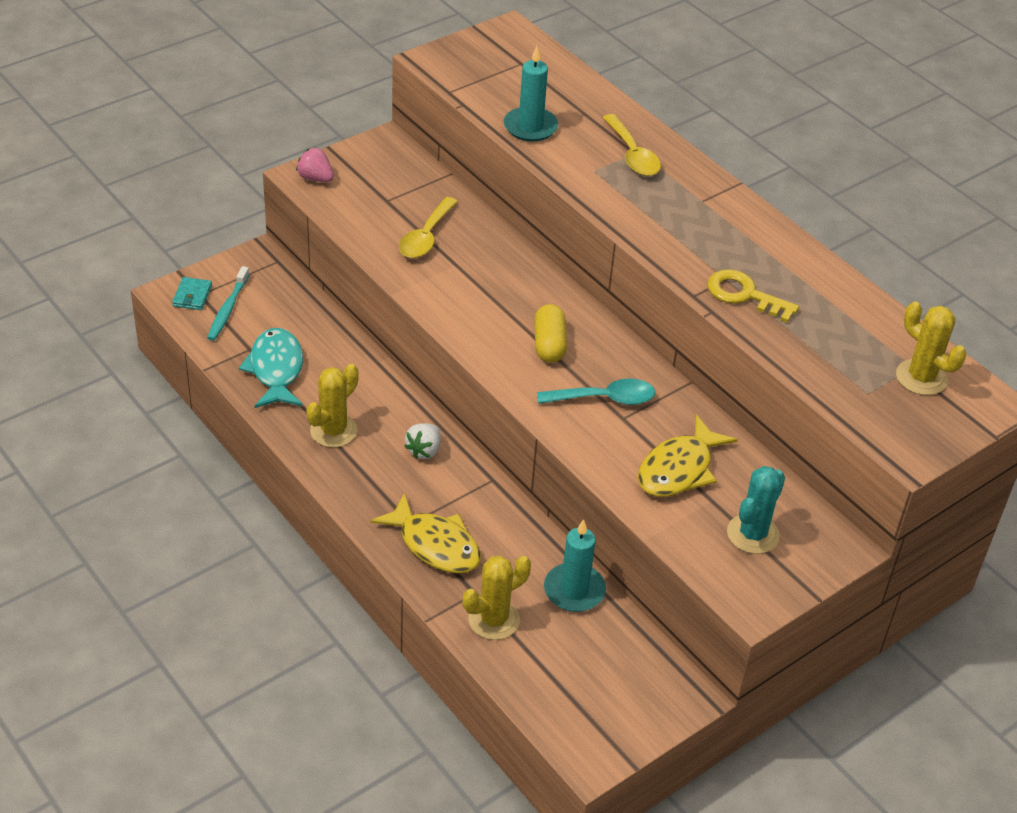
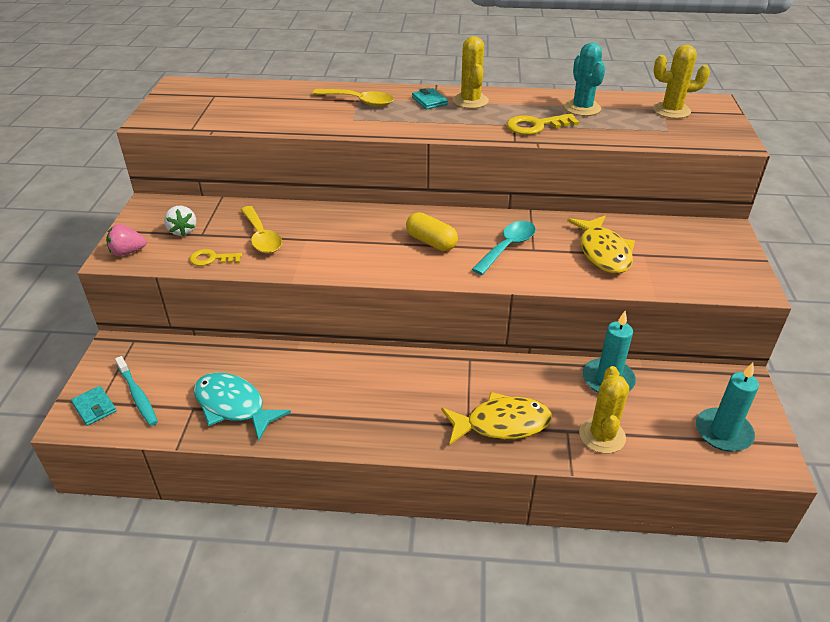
camera: 45 degrees left, 5 degrees down
(333, 431) = (332, 411): yellow cactus -> yellow cactus (470, 101)
(363, 229) = (211, 259): none -> yellow key
(424, 450) = (406, 375): white strawberry -> white strawberry (183, 231)
(530, 127) = (276, 119): turquoise candle -> turquoise candle (723, 432)
(697, 198) = (429, 101): none -> turquoise wallet
(753, 534) = (688, 255): turquoise cactus -> turquoise cactus (582, 108)

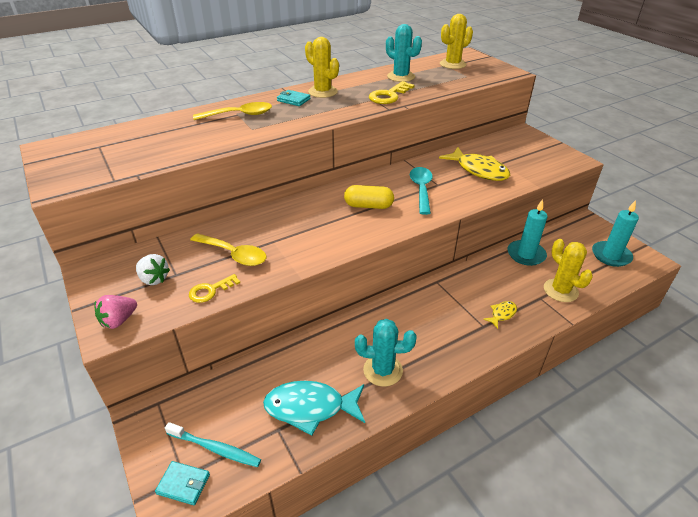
camera: 35 degrees left, 0 degrees up
(324, 410) = (383, 370): none -> turquoise cactus
(501, 424) = (502, 314): yellow fish -> yellow fish, size x0.48

